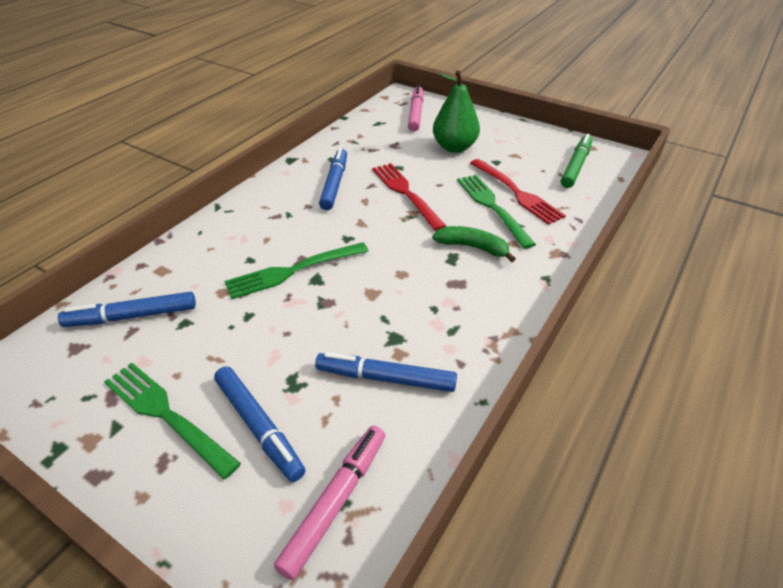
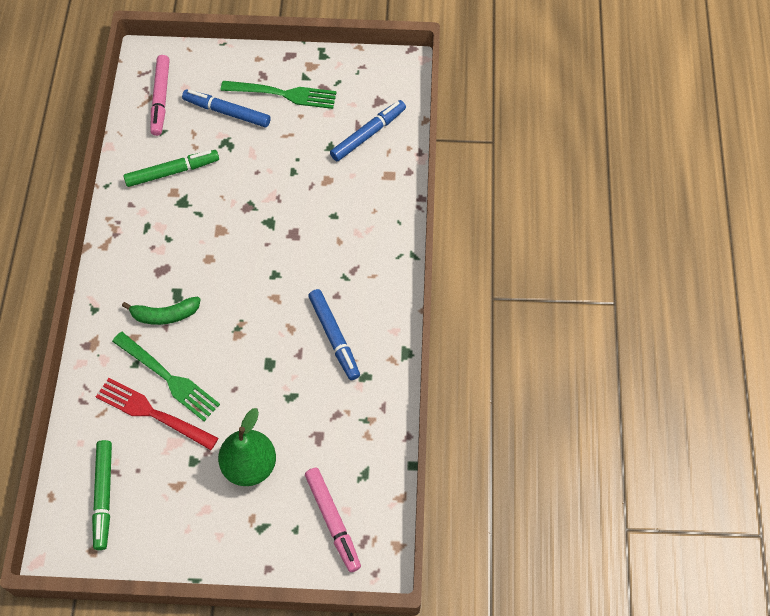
camera: 150 degrees right, 20 degrees up
(293, 271) = (292, 221): green fork -> none
(386, 378) = (172, 172): blue marker -> green marker
(406, 193) = (258, 357): red fork -> none

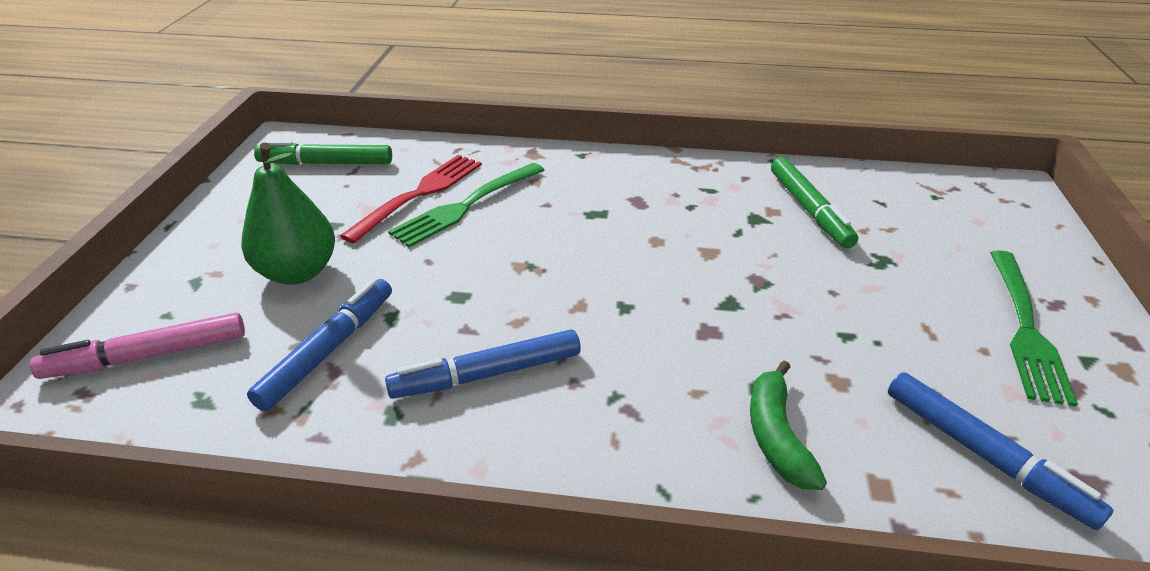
camera: 95 degrees right, 25 degrees down
(161, 99) = (942, 200): pink marker -> none
(165, 315) = (565, 203): green banana -> green banana (777, 436)
(227, 112) = (948, 261): blue marker -> blue marker (329, 350)

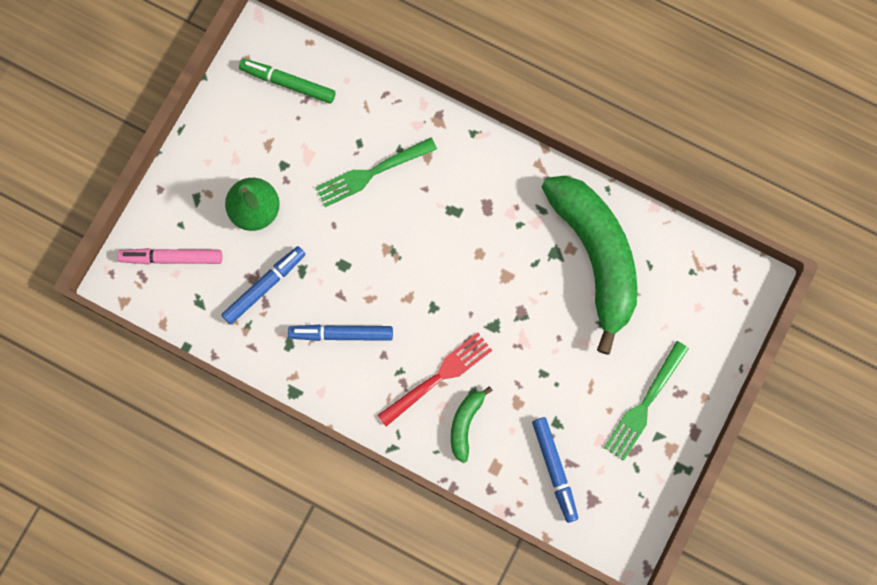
camera: 20 degrees right, 40 degrees up
(419, 194) = (344, 148): red fork -> red fork (438, 377)
(809, 209) = (595, 256): green marker -> green banana

